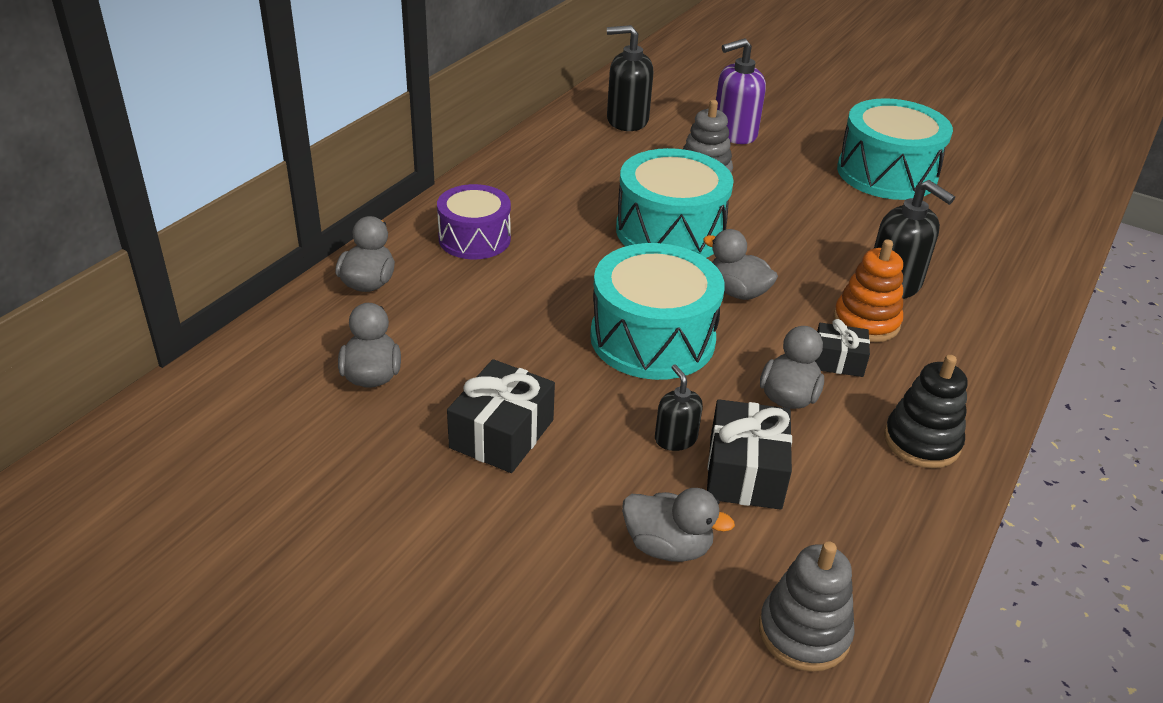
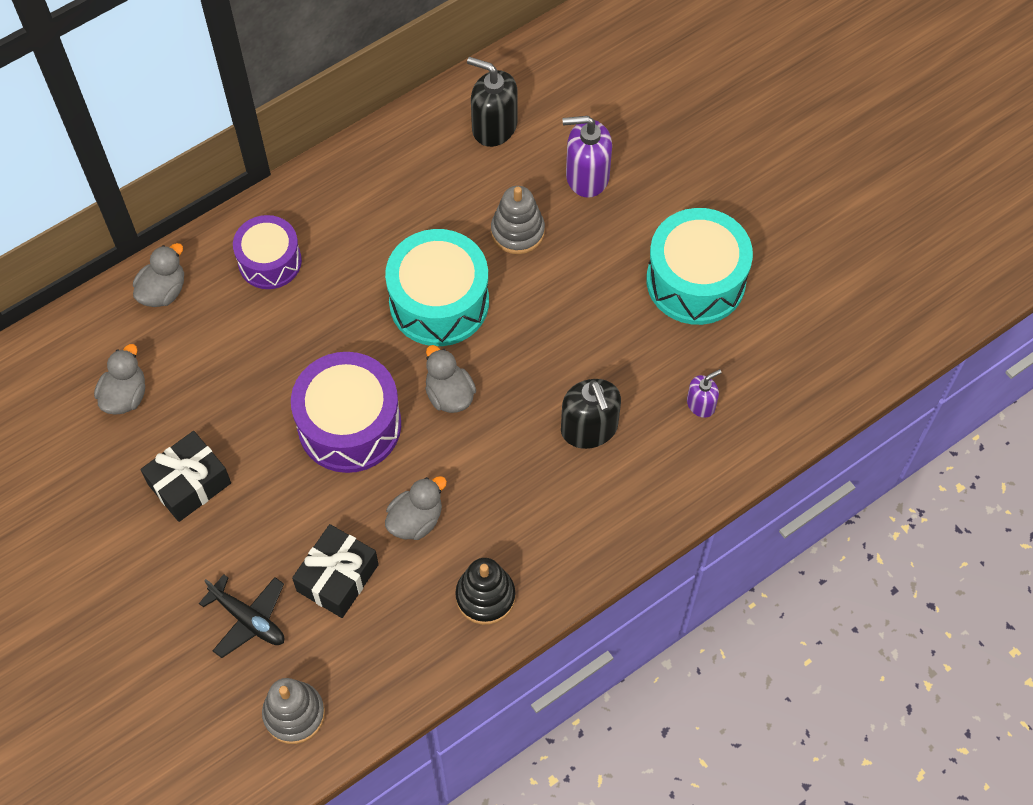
camera: 25 degrees right, 25 degrees up
(652, 338) = (349, 425): turquoise drum -> purple drum
(667, 546) = (248, 619): grey duck -> black plane
(675, 439) = (307, 530): black soap dispenser -> none
(838, 361) = (479, 497): black gift -> none
(866, 322) = (533, 463): orange stacking toy -> none
(974, 246) = (701, 404): none -> purple soap dispenser

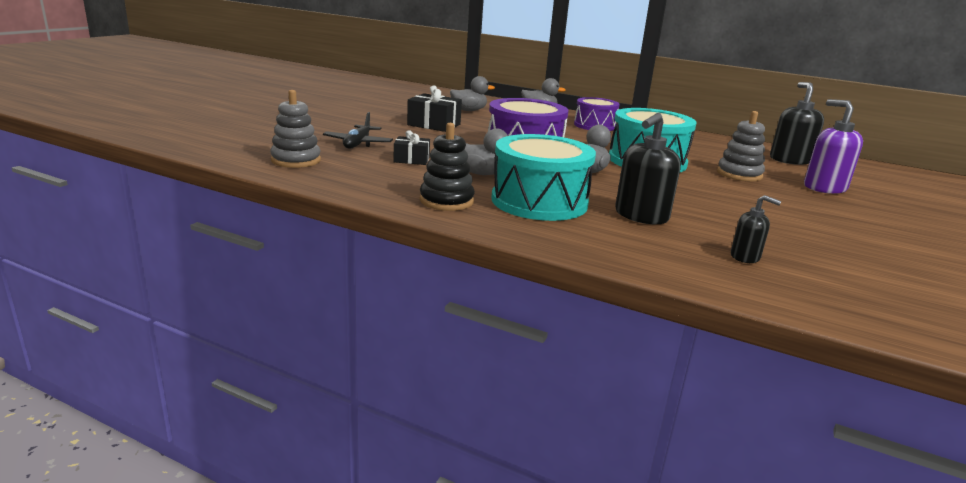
camera: 60 degrees right, 40 degrees down
(337, 578) = (411, 159): black gift -> black gift, size x0.62
(695, 281) = (842, 236): turquoise drum -> turquoise drum (539, 201)
(701, 404) = (745, 257): purple soap dispenser -> black soap dispenser

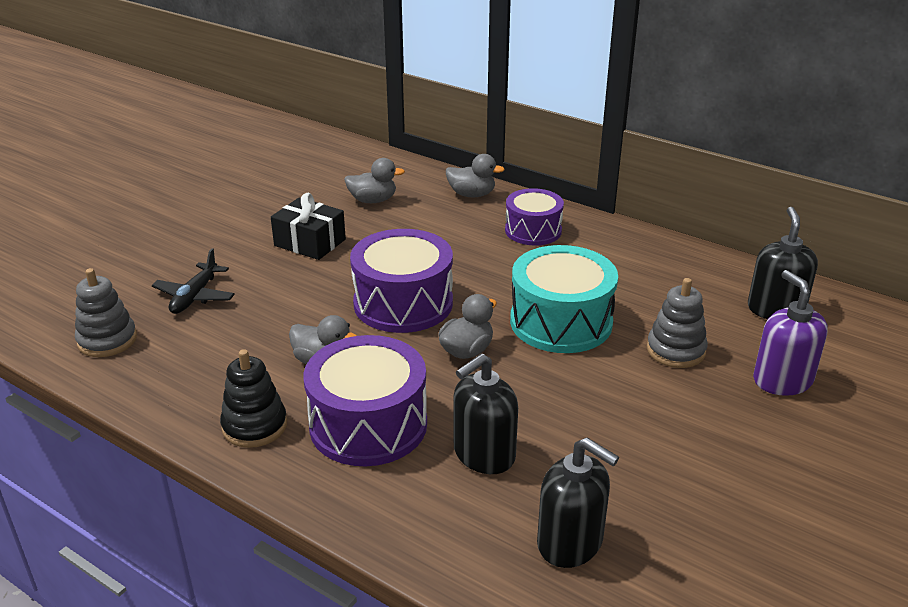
camera: 10 degrees right, 10 degrees up
(411, 159) = (248, 332): black gift -> none
(539, 201) = (368, 425): turquoise drum -> purple drum
(745, 257) = (570, 542): black soap dispenser -> black soap dispenser, size x1.77

